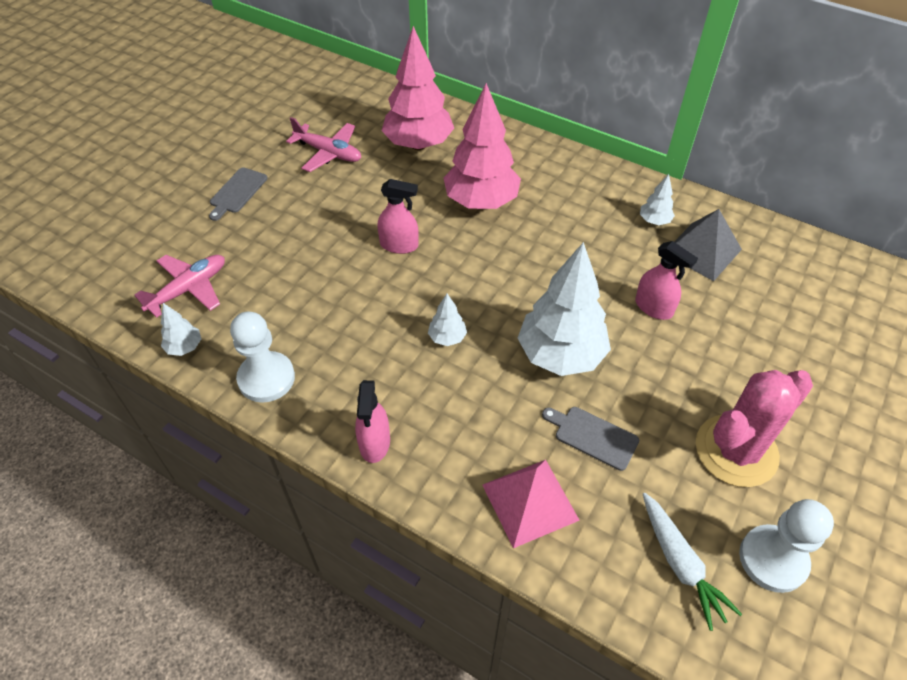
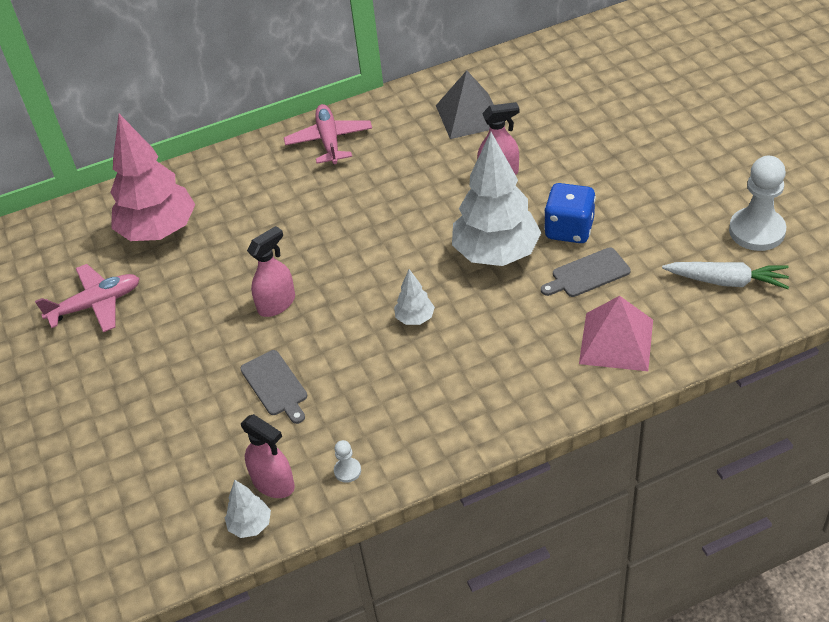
camera: 50 degrees left, 5 degrees down
(188, 289) = (174, 495): pink plane -> pink plane (329, 141)
(237, 192) = (73, 403): grey cutting board -> grey cutting board (275, 385)
(266, 378) = (347, 471): white pawn -> white pawn, size x0.44
(374, 443) = (484, 418): pink spray bottle -> pink spray bottle (273, 483)
(481, 201) = (280, 222): pink tree -> none
(634, 394) = (569, 229): none -> blue dice
(654, 221) = (412, 125): white tree -> none
(736, 451) = (661, 201): pink cactus -> none

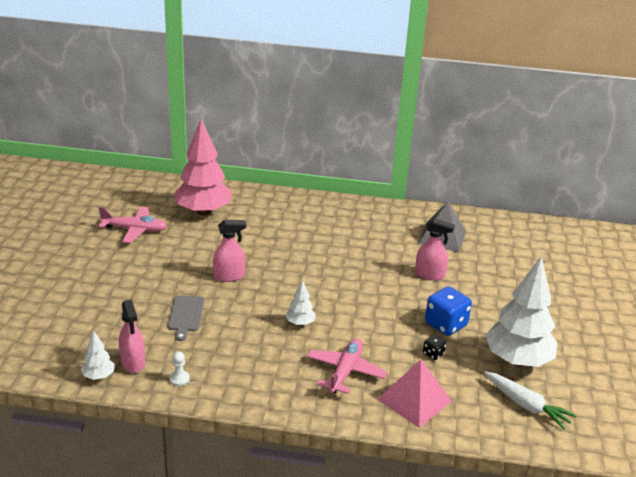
camera: 25 degrees right, 15 degrees down
(329, 141) = (343, 212): pink plane -> pink plane (345, 371)
(496, 254) = (385, 315): white tree -> white tree (517, 360)
(587, 274) = (433, 354): grey cutting board -> black dice
(757, 231) = (577, 388): white pawn -> none

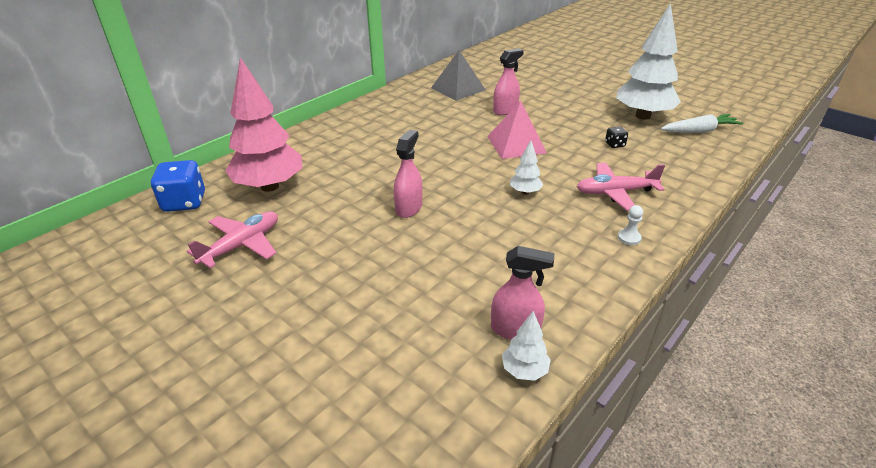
camera: 55 degrees left, 5 degrees up
(179, 379) = (569, 300): white pawn -> white pawn (629, 238)
(185, 315) = (454, 259): grey cutting board -> none
(345, 371) = (615, 192): pink plane -> pink plane turned 60 degrees counterclockwise
(414, 400) = (672, 173): pink pyramid -> pink pyramid (516, 144)
(445, 324) = (579, 127): blue dice -> blue dice (184, 202)

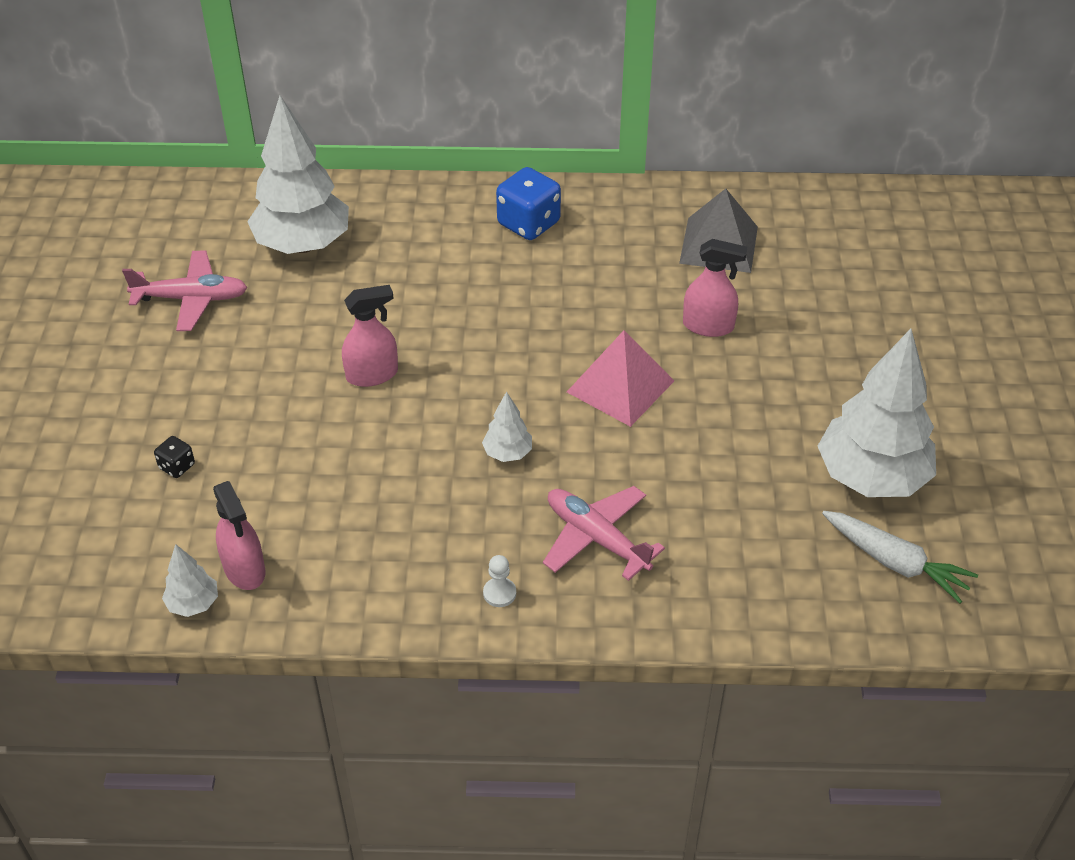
camera: 50 degrees right, 10 degrees up
(184, 202) = (217, 209): blue dice -> blue dice (528, 223)
(270, 186) = (303, 245): pink tree -> white tree
(614, 144) = (734, 484): black dice -> black dice (177, 466)

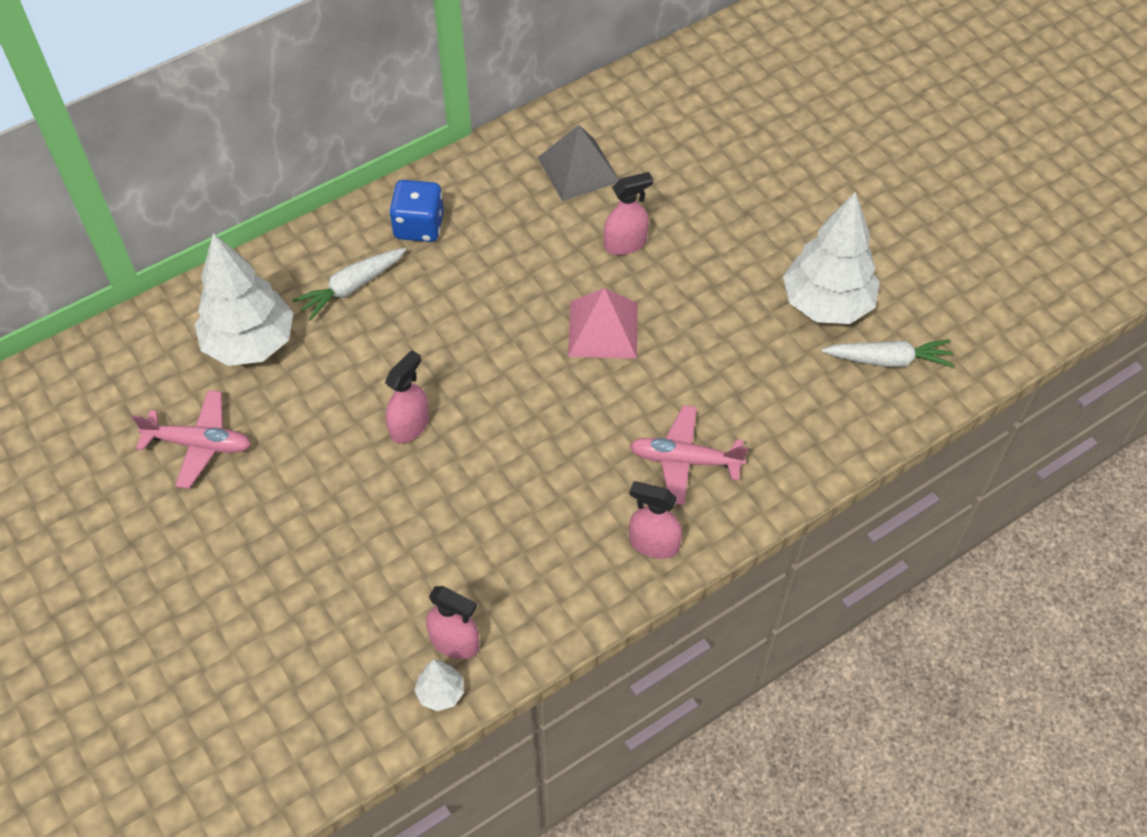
camera: 35 degrees left, 10 degrees up
(177, 466) = (324, 593): black dice -> none
(191, 299) = (199, 444): pink plane -> pink plane turned 45 degrees clockwise
(425, 243) = (351, 287): none -> white carrot
(499, 593) = (653, 543): white pawn -> pink spray bottle
(507, 453) = (567, 431): white tree -> none

